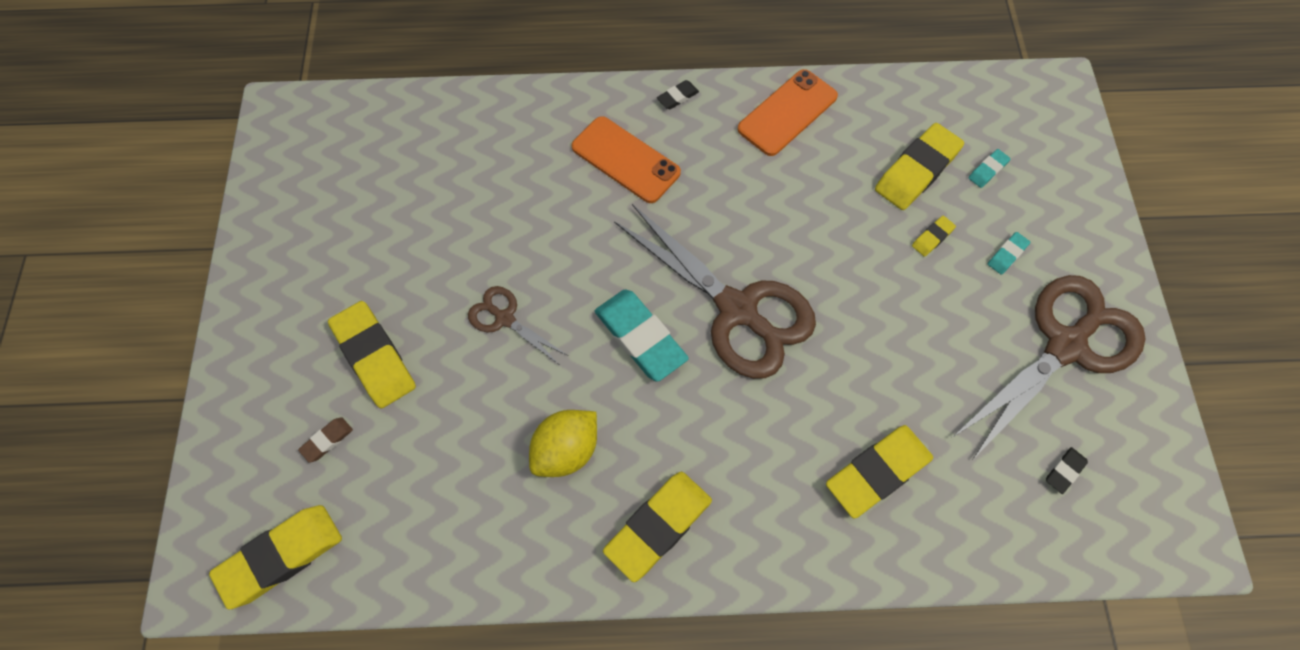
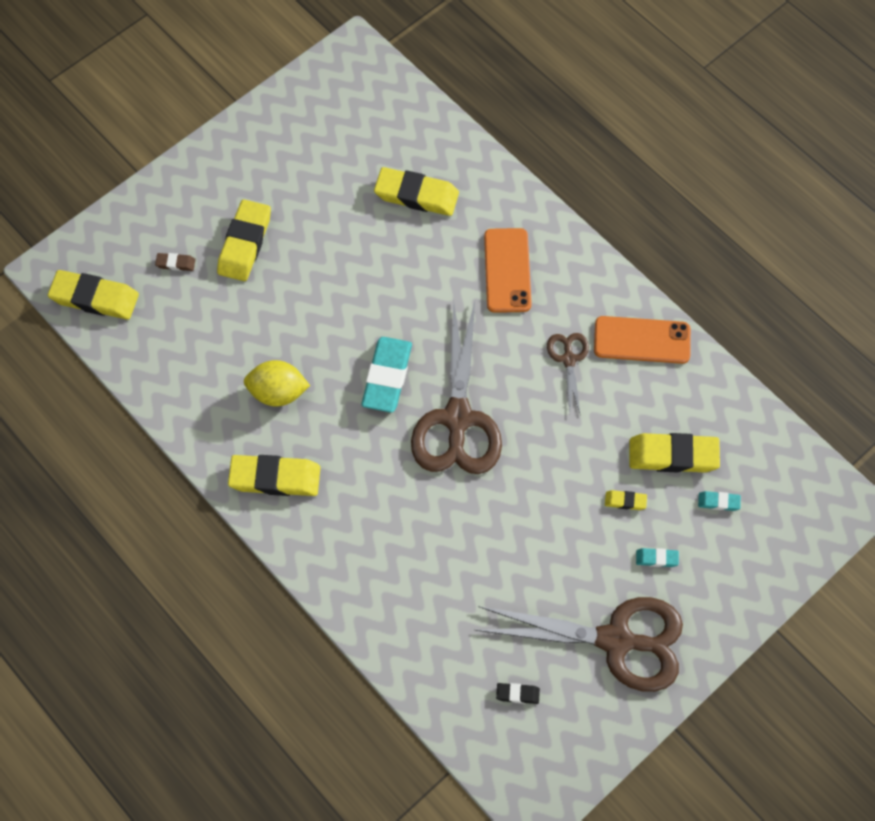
camera: 50 degrees right, 0 degrees up
(505, 318) = (331, 292): brown scissors -> brown scissors (568, 359)
(677, 97) = (588, 263): black eraser -> none
(877, 472) = (417, 579): yellow eraser -> yellow eraser (416, 195)

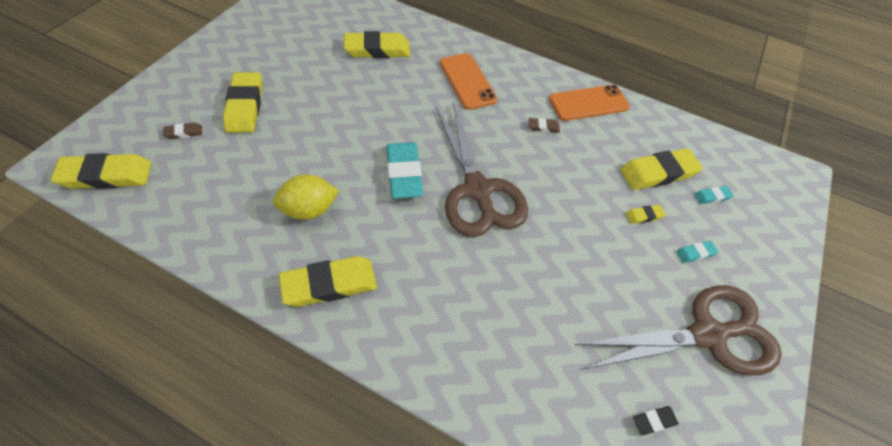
camera: 25 degrees left, 10 degrees down
(568, 359) = (543, 127): brown scissors -> brown eraser

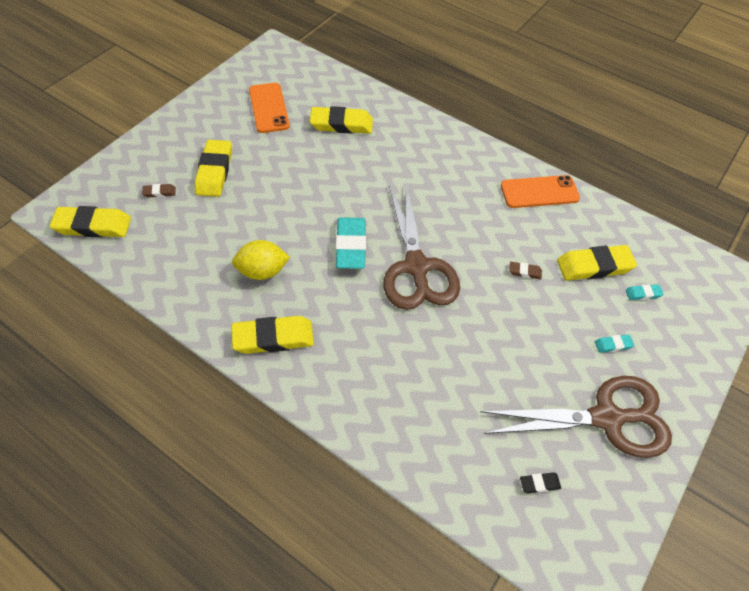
camera: 10 degrees right, 0 degrees up
(467, 81) = (423, 162): orange phone -> orange phone (268, 108)
(543, 127) = (489, 212): brown eraser -> brown eraser (525, 272)
(644, 216) = (571, 305): yellow eraser -> none

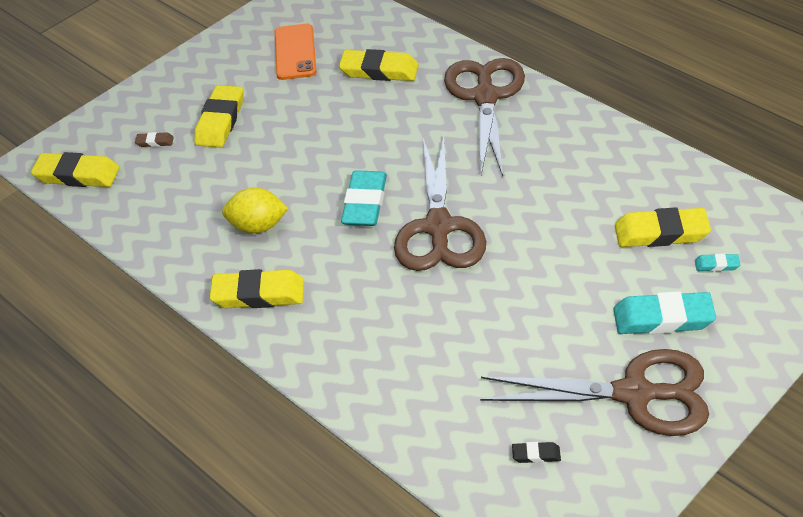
camera: 15 degrees right, 10 degrees down
(432, 147) = (485, 97): none -> brown scissors
(525, 272) = (571, 236): brown eraser -> none
(539, 192) = (611, 149): orange phone -> none
(613, 345) = (663, 318): turquoise eraser -> turquoise eraser, size x2.18

